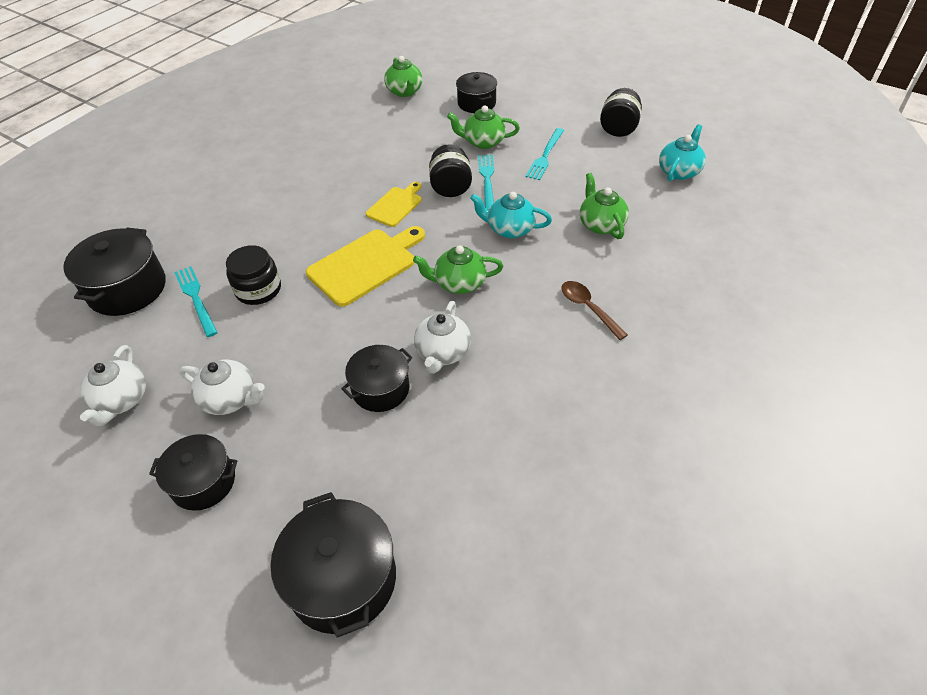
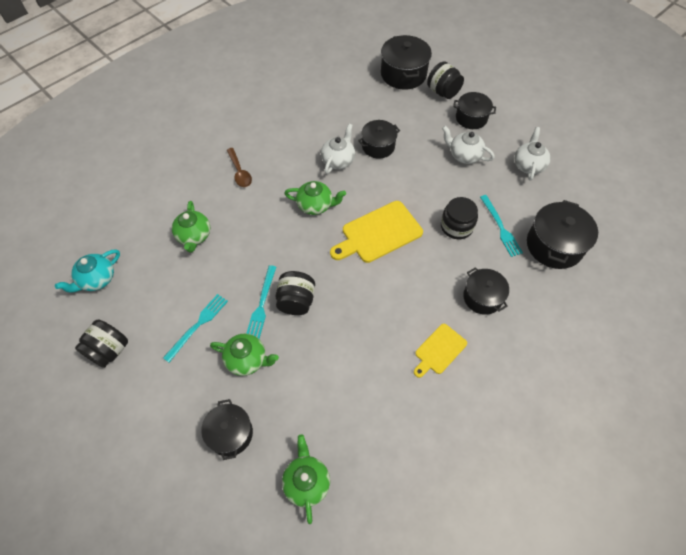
camera: 170 degrees left, 10 degrees up
(237, 222) = (482, 297): none -> black pot
(254, 541) = (443, 92): none -> black jar
(396, 205) = (347, 289): yellow cutting board -> yellow cutting board (439, 350)
(509, 229) = (263, 245): turquoise teapot -> none

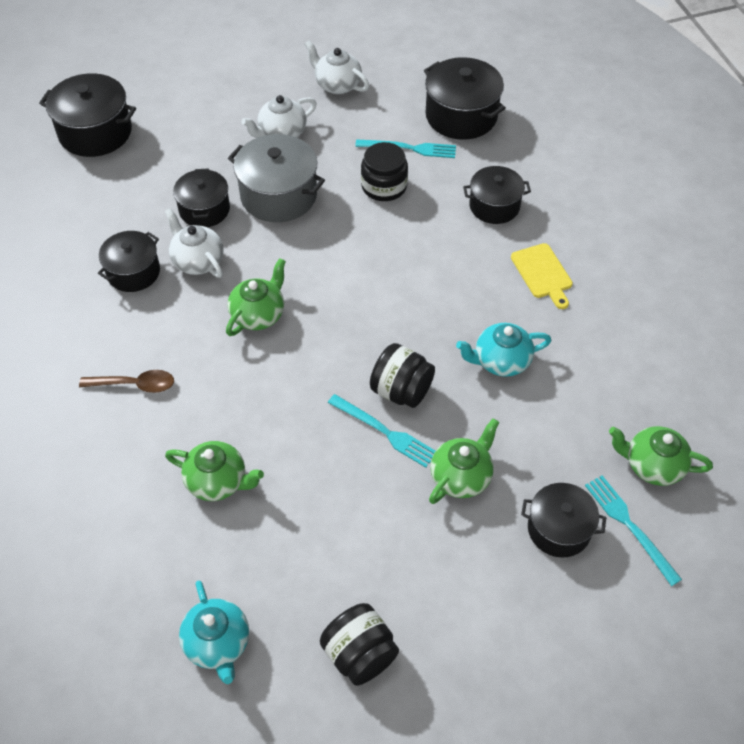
camera: 65 degrees left, 5 degrees down
(198, 325) = (377, 521): turquoise fork -> turquoise fork (629, 526)
(348, 350) = (500, 361): none -> turquoise teapot
(378, 233) = (347, 264): yellow cutting board -> none
(412, 176) = (278, 195): none -> grey pot
(443, 92) = (161, 108): black jar -> none
(471, 118) = (226, 101): black pot -> black pot (133, 272)

